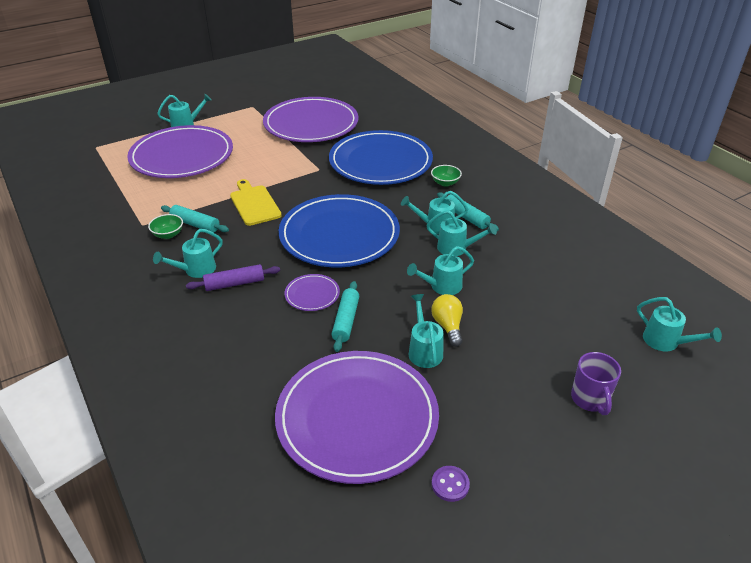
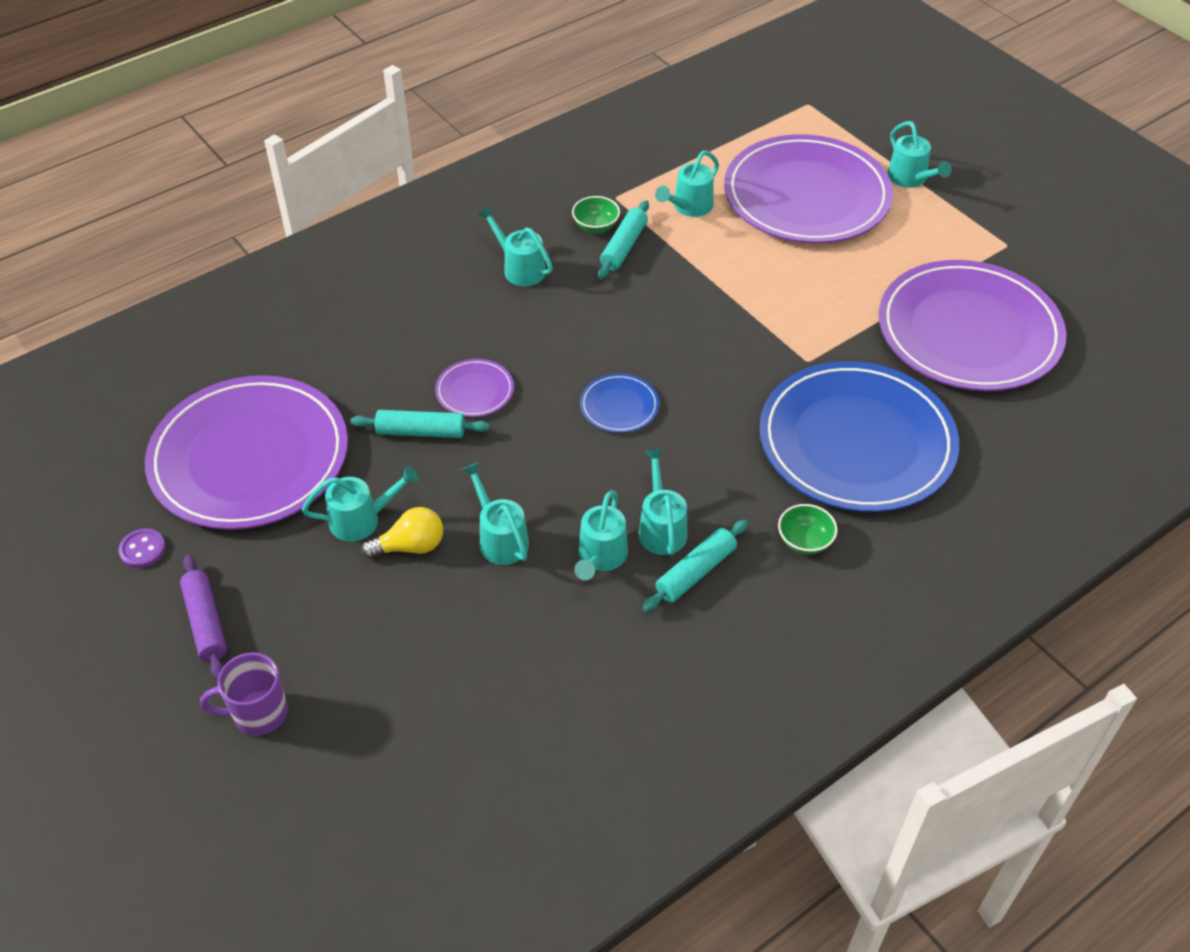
camera: 85 degrees right, 10 degrees up
(234, 283) = (493, 310): purple rolling pin -> purple rolling pin (206, 622)
(254, 204) = (687, 298): yellow cutting board -> none
(339, 235) = (619, 406): blue plate -> blue plate, size x0.41
(666, 342) = (372, 844): turquoise watering can -> turquoise watering can (689, 207)

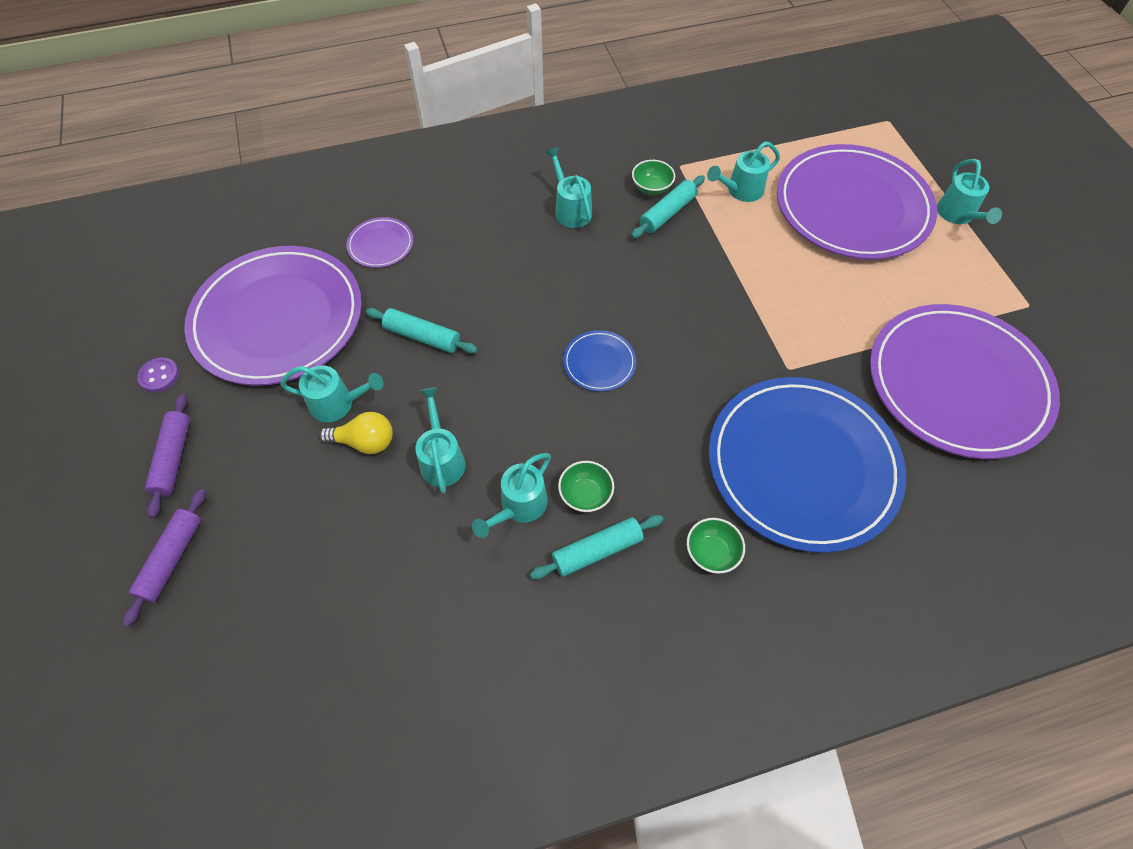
camera: 20 degrees right, 10 degrees up
(258, 713) = (172, 559): purple mug -> purple rolling pin
(474, 391) = (483, 312): purple plate -> purple plate (381, 245)
(661, 527) = (585, 494): turquoise watering can -> green bowl

